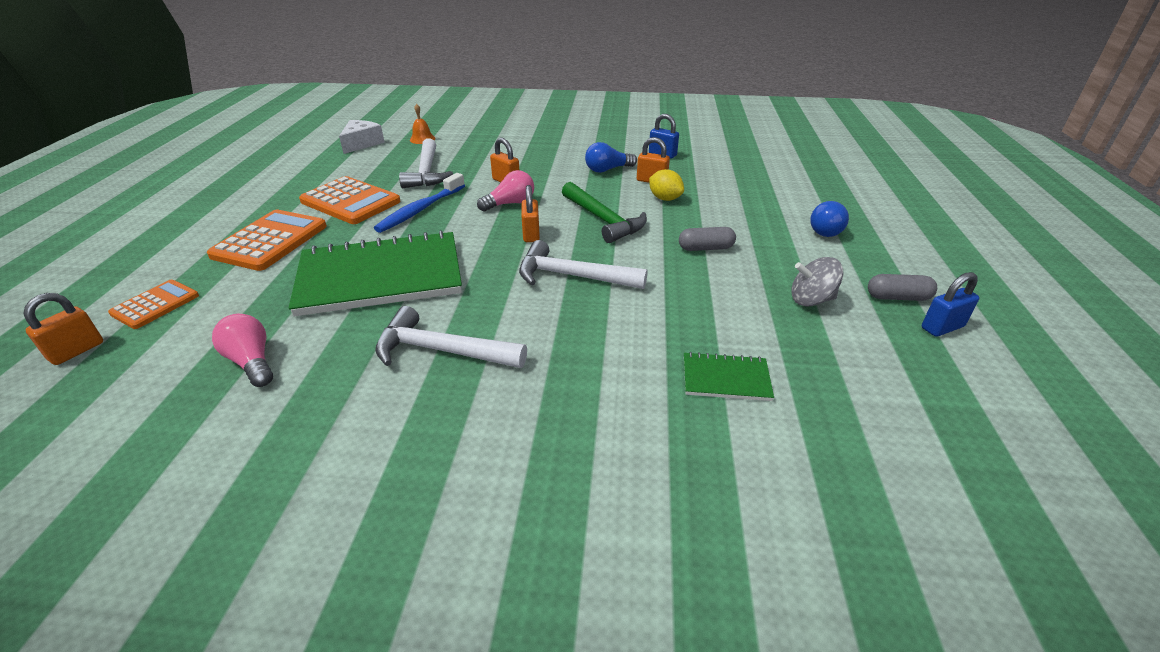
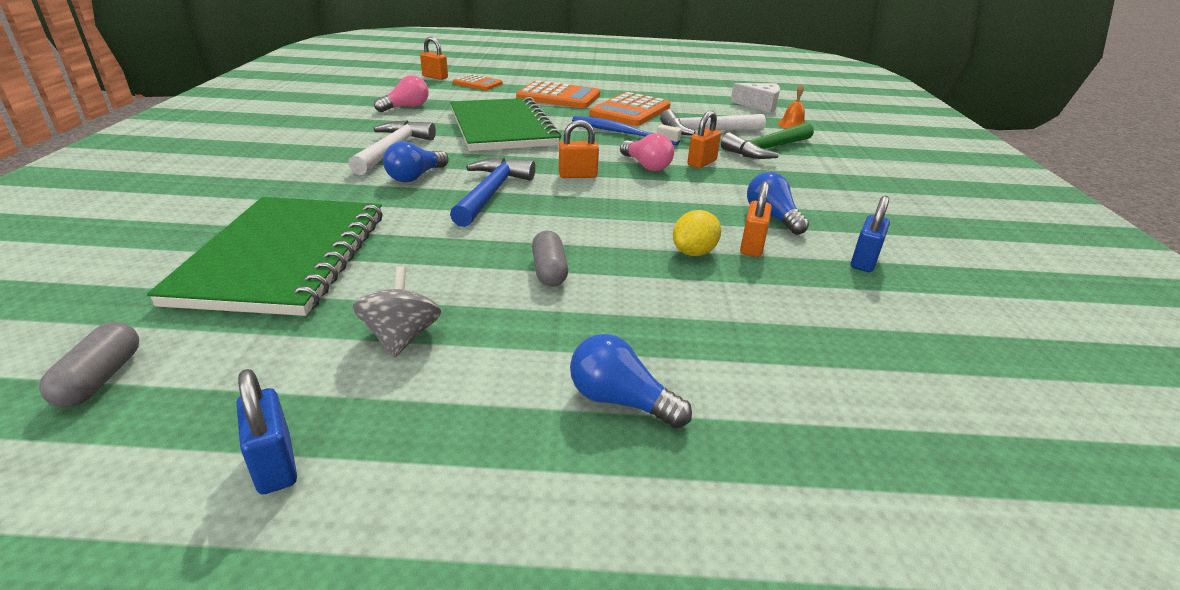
camera: 85 degrees right, 5 degrees down
(531, 323) = (416, 177): none -> blue light bulb
(572, 276) = (491, 193): white hammer -> blue hammer
(603, 220) = (617, 211): green hammer -> green hammer (767, 149)
(726, 379) = (284, 257): green notebook -> green notebook, size x2.30
(897, 297) = (379, 433): grey capsule -> grey capsule (100, 378)

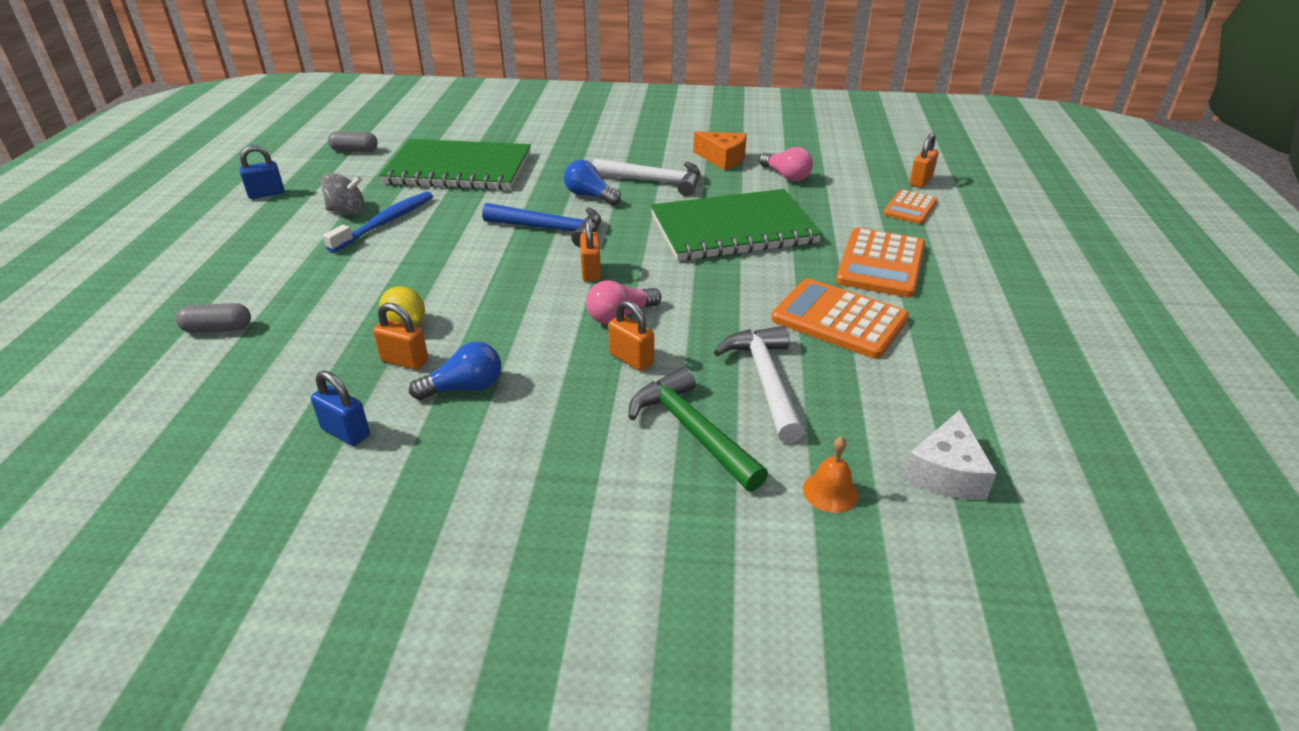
camera: 95 degrees right, 5 degrees up
(353, 124) = (723, 159): none -> orange cheese
(549, 271) = (403, 256): grey capsule -> grey capsule (218, 329)
(620, 401) = (243, 277): blue light bulb -> none
(621, 133) = (736, 306): blue toothbrush -> blue toothbrush (385, 222)

